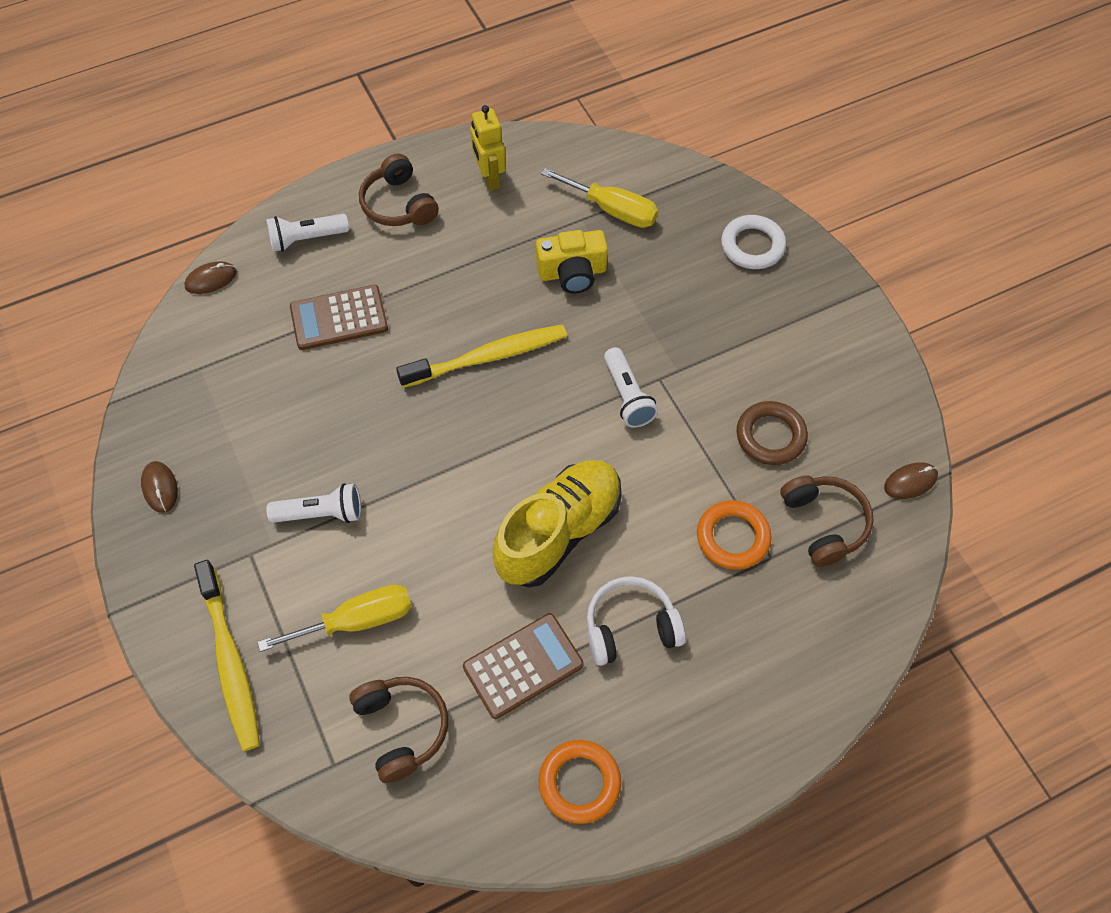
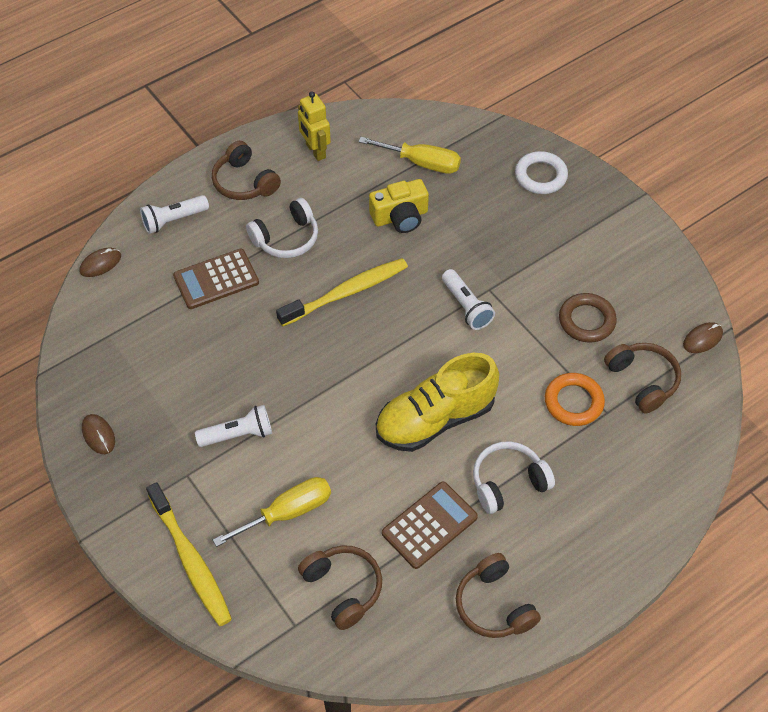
camera: 10 degrees left, 5 degrees down
(432, 280) = (286, 238): none -> white headphones
(559, 532) = (435, 419): yellow shoe -> yellow shoe turned 150 degrees counterclockwise
(579, 783) = (494, 605): orange ring -> brown headphones

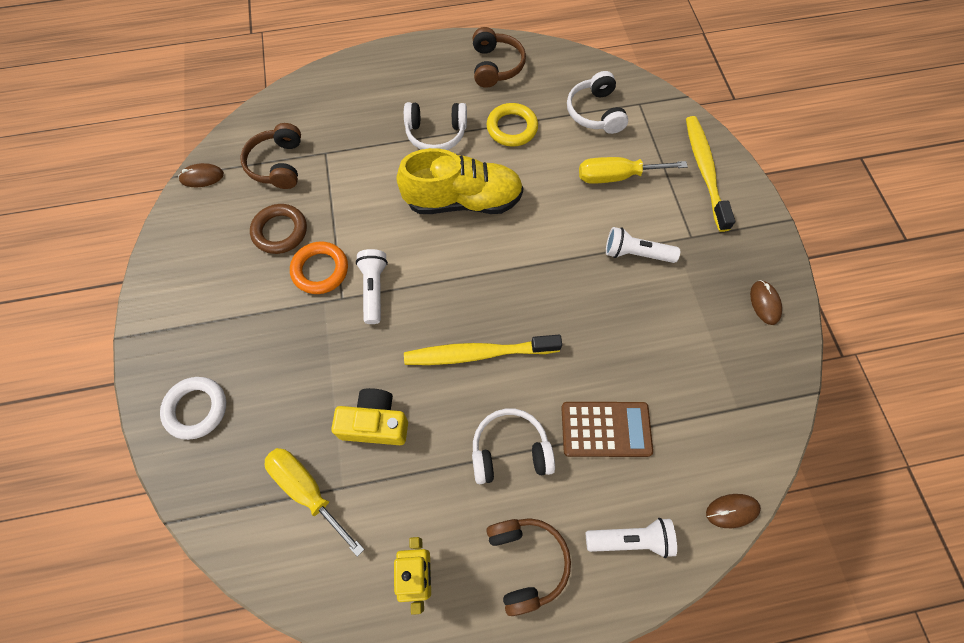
camera: 155 degrees left, 10 degrees up
(343, 588) = (595, 112): brown headphones -> white headphones
(429, 525) = (512, 128): brown calculator -> yellow ring
(573, 402) = (344, 170): orange ring -> orange ring (320, 270)

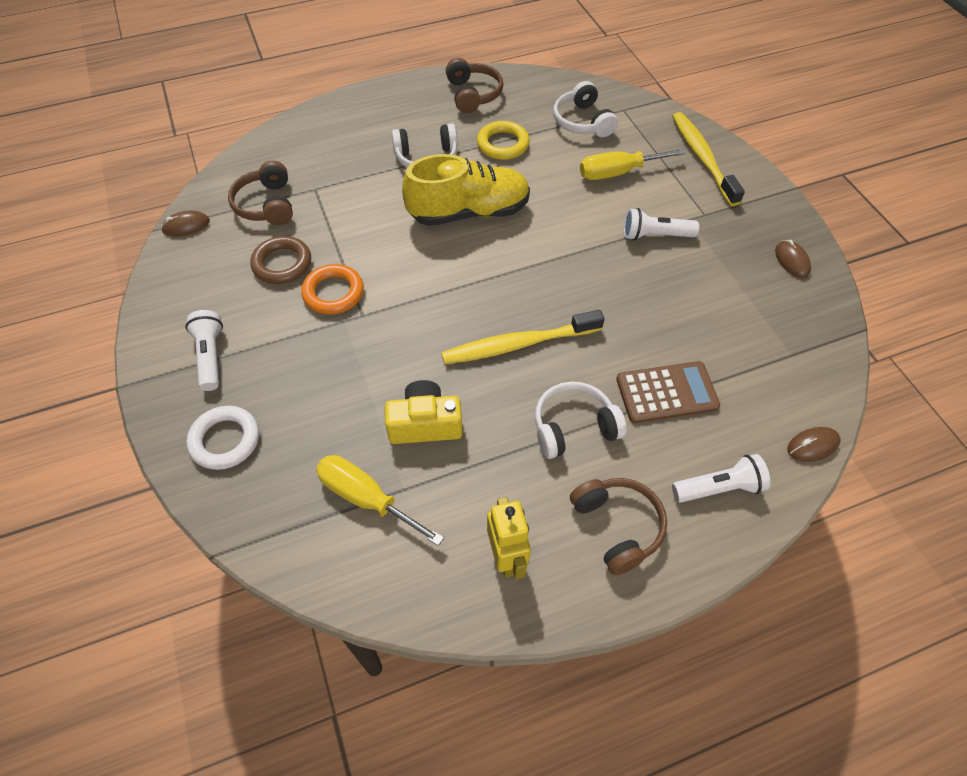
camera: 10 degrees left, 10 degrees down
(374, 289) = (395, 302): white flashlight -> white flashlight (210, 356)

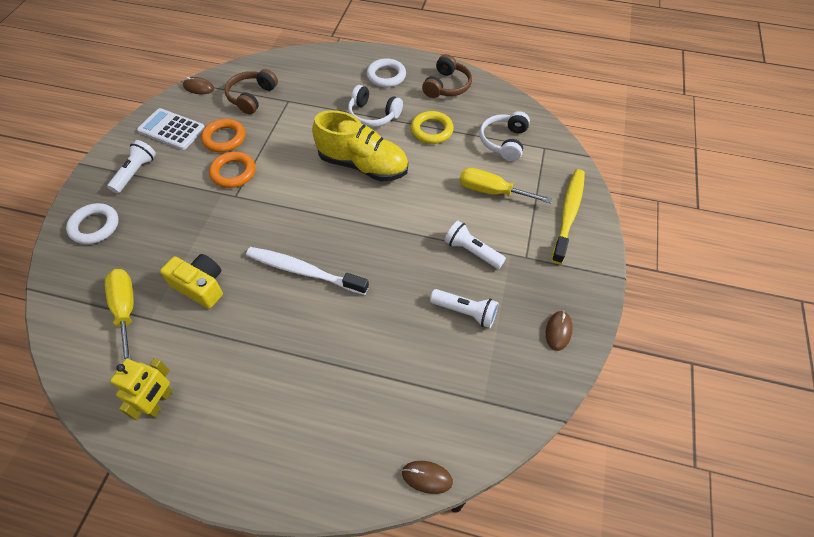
camera: 35 degrees right, 0 degrees up
(204, 287) = (171, 130): none -> white calculator
(282, 264) = (224, 138): brown ring -> orange ring
(399, 113) = (386, 76): none -> white ring
(518, 344) = (304, 271): yellow toothbrush -> white toothbrush
(574, 427) = (281, 348): white headphones -> none
(617, 527) = (240, 433): brown headphones -> none
(666, 393) = (364, 367): brown calculator -> none
(719, 488) = (330, 457): white flashlight -> white flashlight (465, 312)

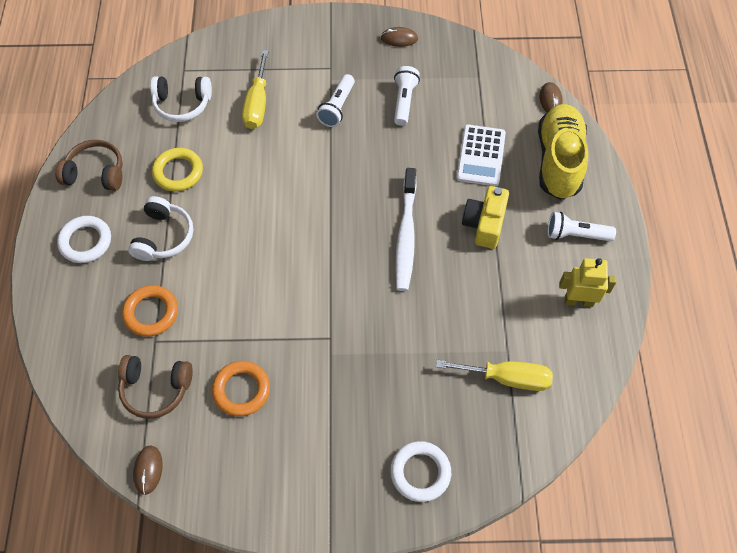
camera: 105 degrees left, 5 degrees up
(126, 310) = (507, 378): yellow screwdriver -> yellow screwdriver turned 135 degrees counterclockwise
(135, 172) = (326, 471): white flashlight -> white flashlight (576, 235)
(171, 130) = (240, 465): white calculator -> white calculator (481, 156)
(200, 286) = (455, 321): yellow camera -> yellow camera (484, 224)
(233, 172) = (296, 355): orange ring -> orange ring (151, 313)
(363, 165) = (250, 224): yellow shoe -> yellow shoe (558, 161)
(568, 214) = (270, 43): yellow toothbrush -> none

